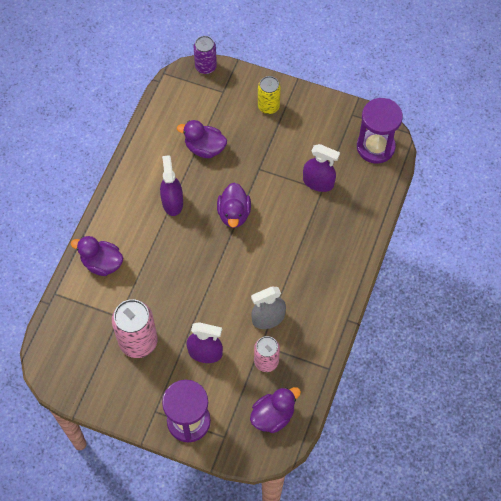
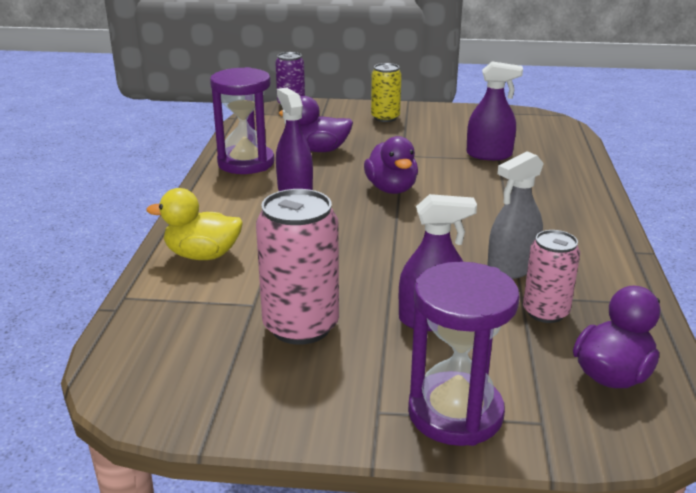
camera: 15 degrees left, 35 degrees down
(102, 263) = (202, 255): purple duck -> yellow duck
(375, 147) = (538, 126): purple hourglass -> purple hourglass (246, 163)

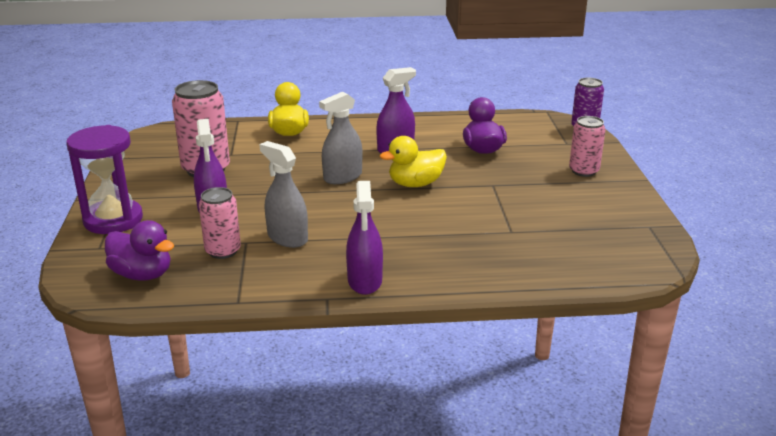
camera: 80 degrees right, 0 degrees up
(246, 163) = (440, 126): purple hourglass -> none
(361, 226) = (342, 177): none -> grey spray bottle
(385, 117) = (583, 171): yellow can -> pink can
(391, 189) = (415, 184): purple duck -> yellow duck
(489, 155) = (518, 226): purple spray bottle -> purple spray bottle (365, 281)

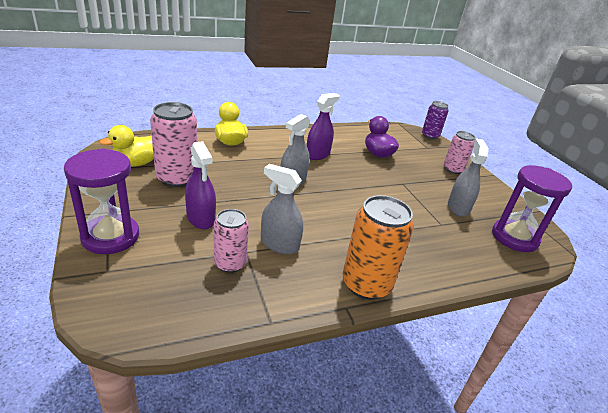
camera: 20 degrees left, 5 degrees up
(142, 274) = (164, 299): purple duck -> none
(365, 281) = (366, 284): purple spray bottle -> orange can
(415, 184) = (349, 185): yellow duck -> yellow duck (136, 163)
(552, 215) = (458, 207): none -> grey spray bottle
(607, 252) = (514, 238): none -> purple hourglass

